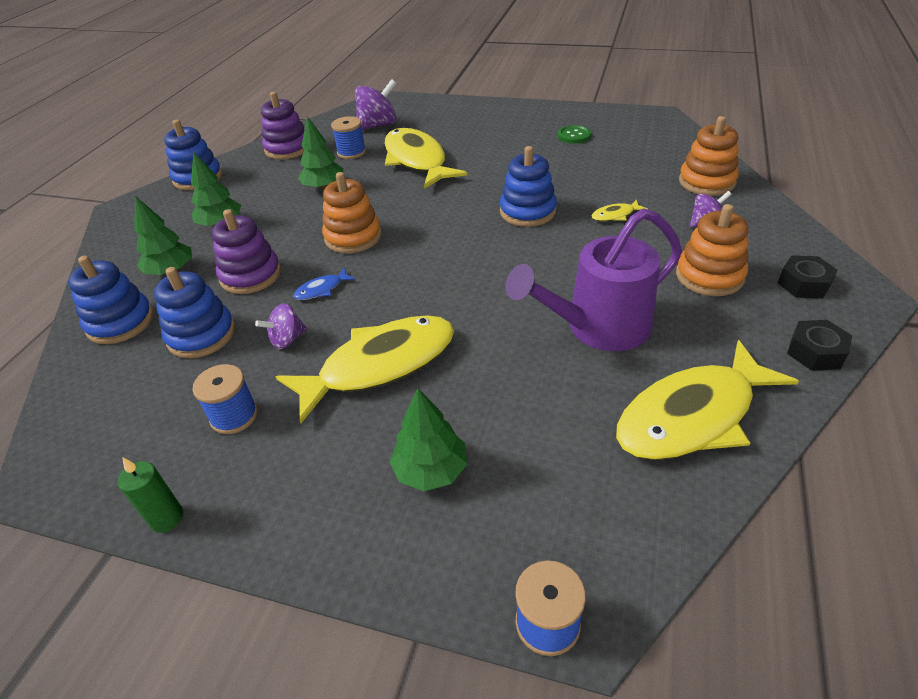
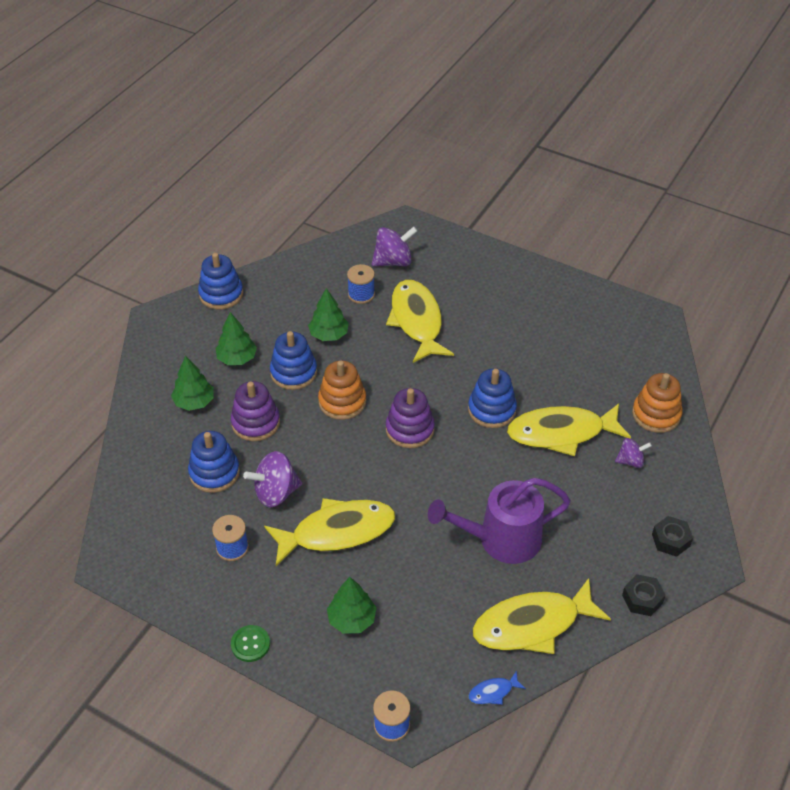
camera: 10 degrees right, 5 degrees up
(120, 322) = (155, 445): blue stacking toy -> blue stacking toy (293, 372)
(167, 518) = (186, 610): green candle -> none
(287, 340) = (275, 493): purple spinning top -> purple spinning top, size x1.67
(288, 149) = (304, 274): purple stacking toy -> purple stacking toy (410, 429)
(322, 289) = (308, 451): blue fish -> blue fish (493, 692)
(574, 136) = (568, 324): green button -> green button (250, 644)
(615, 215) = (561, 433): yellow fish -> yellow fish, size x2.48
(709, 276) = (604, 514): orange stacking toy -> none

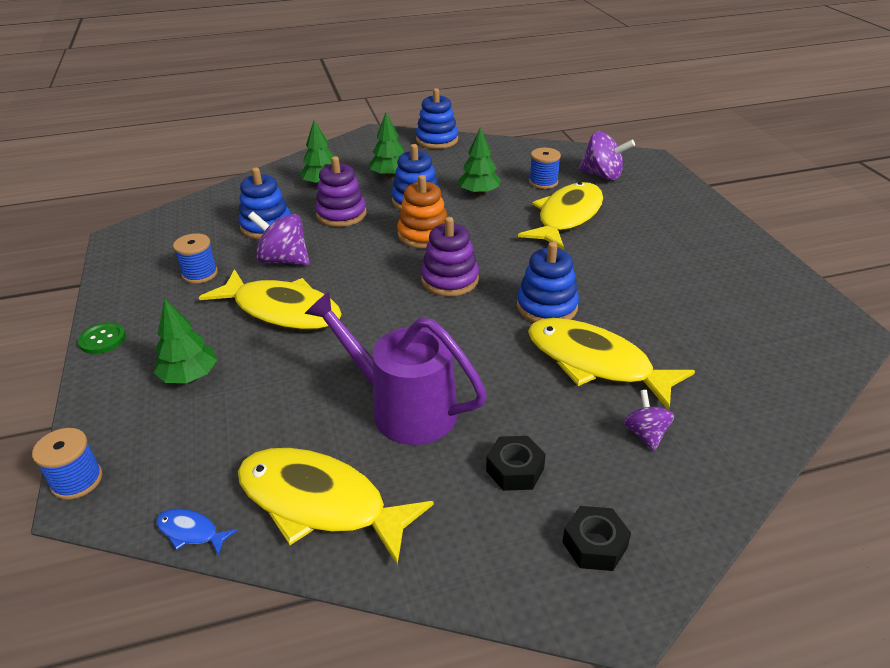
camera: 45 degrees right, 10 degrees down
(630, 461) = (645, 434): purple spinning top -> purple spinning top turned 135 degrees counterclockwise
(642, 599) = (472, 578): black nut -> black nut (515, 470)
(656, 414) = (737, 412): orange stacking toy -> none

